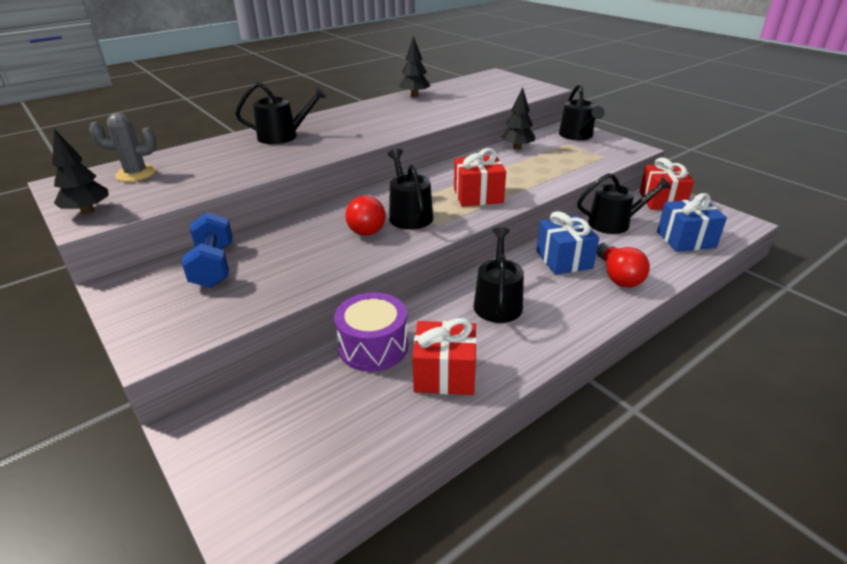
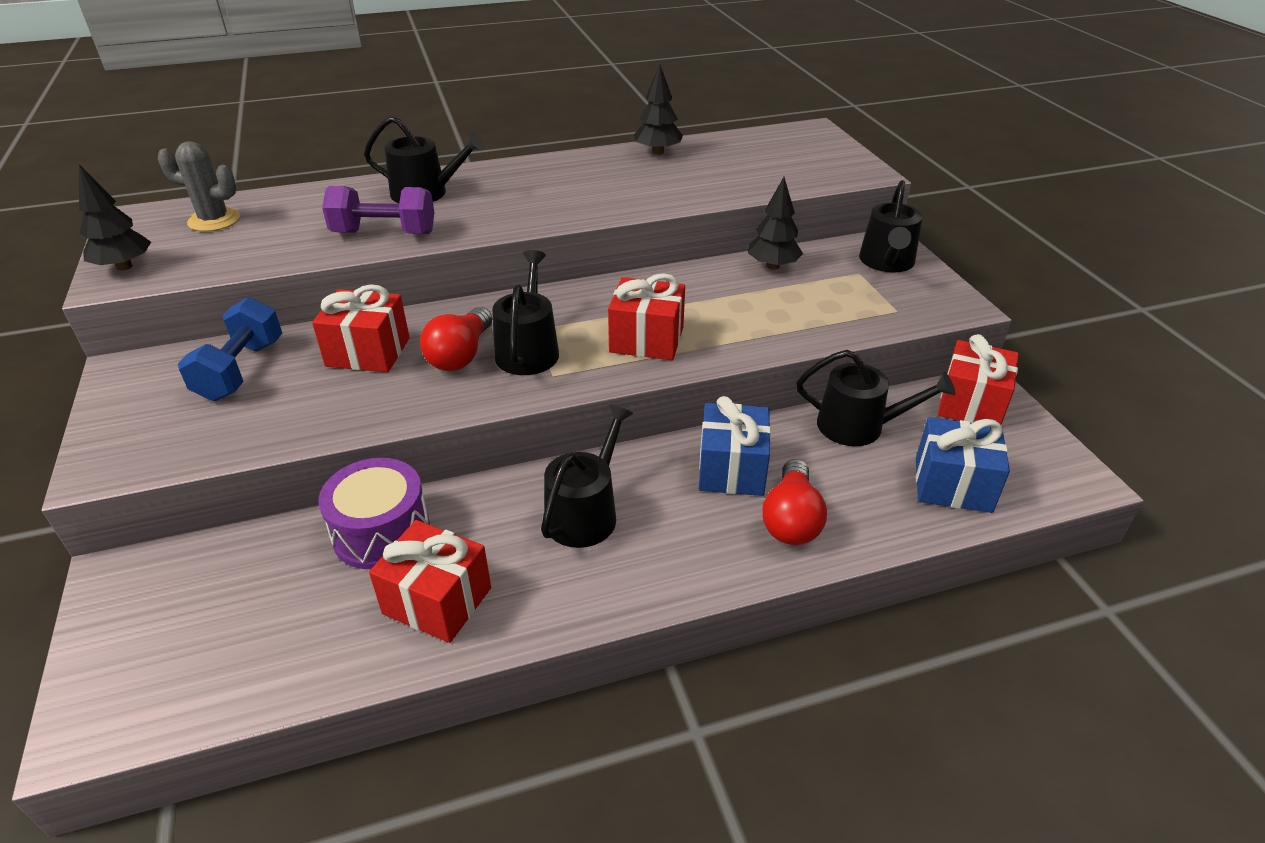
camera: 20 degrees right, 5 degrees up
(275, 160) = (384, 233): none -> purple dumbbell
(300, 237) = (368, 352): none -> red gift

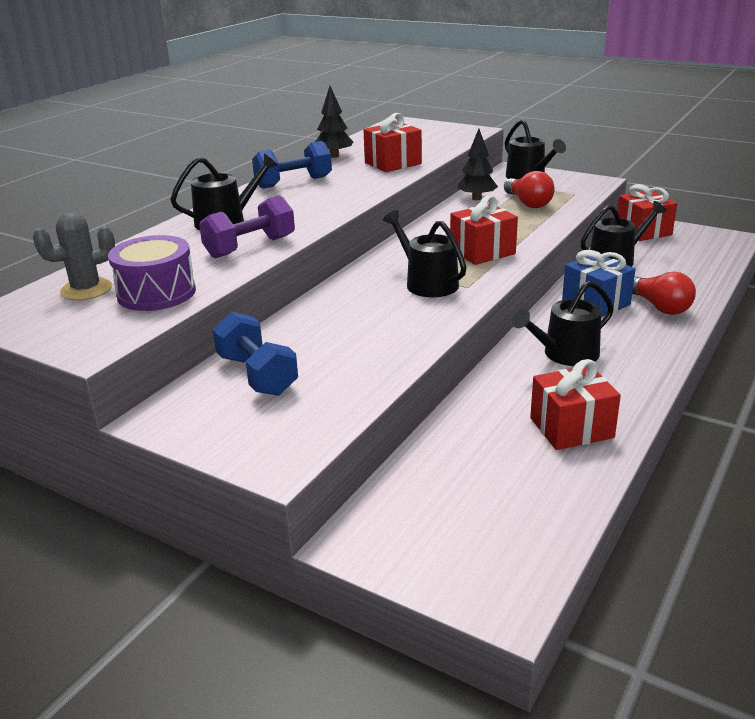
camera: 40 degrees left, 10 degrees down
(124, 266) = (78, 338): black tree -> none
(368, 352) = (328, 327): red gift -> red gift (393, 163)
(381, 532) = (477, 422): purple drum -> purple drum (156, 293)
(460, 355) = (392, 302): red light bulb -> red light bulb (528, 203)
(560, 171) = (293, 182): none -> blue dumbbell
(585, 513) = (565, 354): black watering can -> black watering can turned 105 degrees counterclockwise
(952, 485) = (693, 262): blue gift -> none

